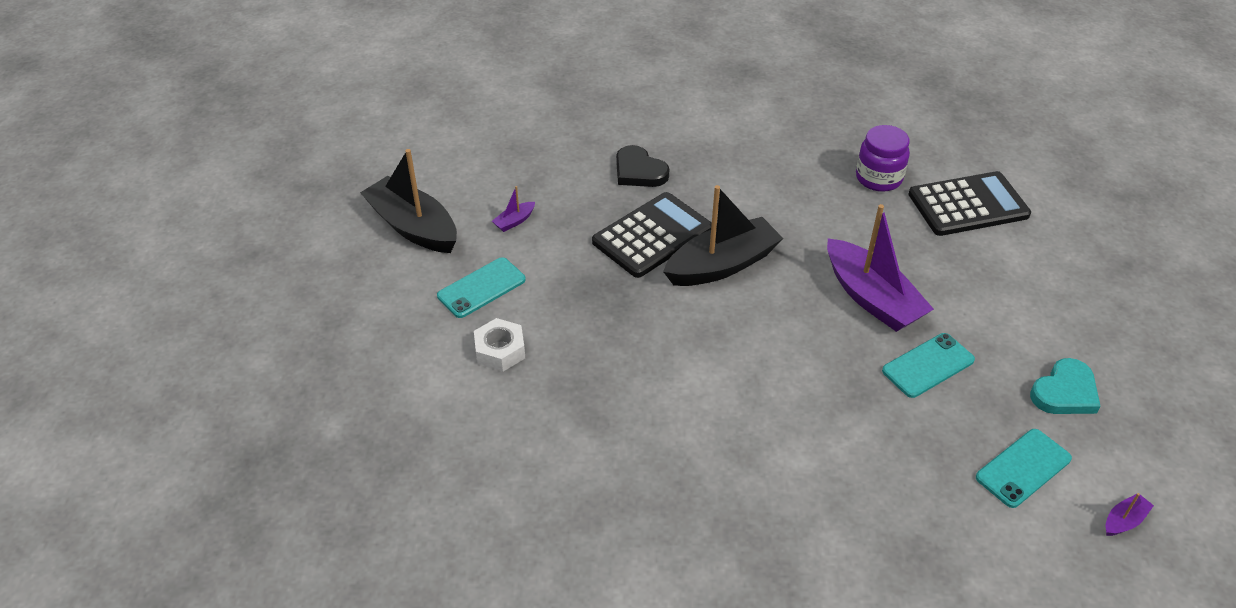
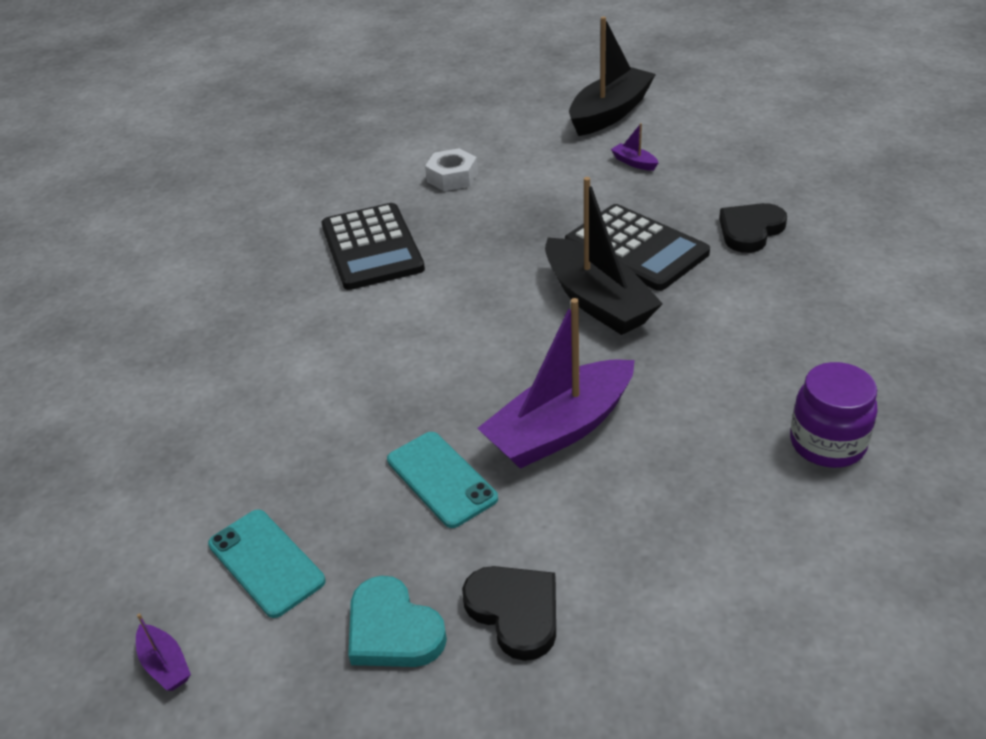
camera: 90 degrees right, 5 degrees down
(481, 288) = (533, 158): turquoise phone -> none
(968, 205) = (800, 551): black calculator -> black calculator (372, 247)
(1038, 331) = (515, 612): none -> black heart

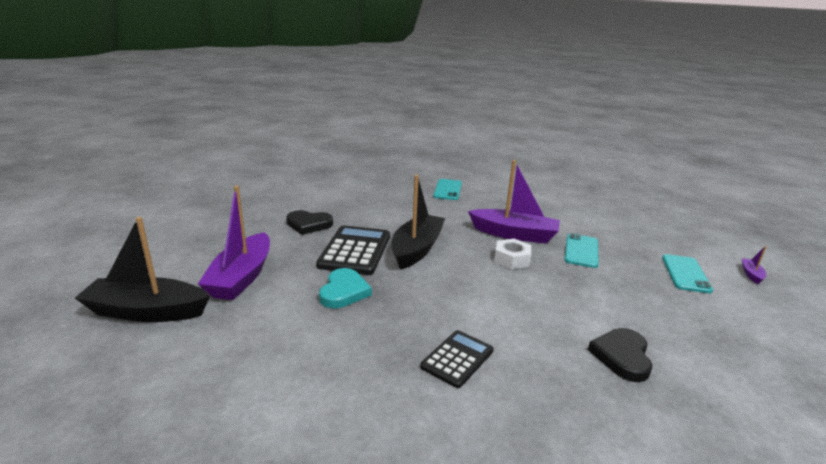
camera: 130 degrees left, 15 degrees down
(372, 247) = (457, 359): black calculator -> black calculator, size x0.61
(393, 630) = (647, 237): turquoise heart -> turquoise heart (344, 291)
(452, 177) = (315, 361): white nut -> white nut (511, 259)
(515, 612) = (600, 220): black heart -> black heart (622, 356)
(634, 163) = (242, 277): purple boat -> purple boat, size x2.45
(827, 444) = (448, 190): purple jar -> turquoise phone

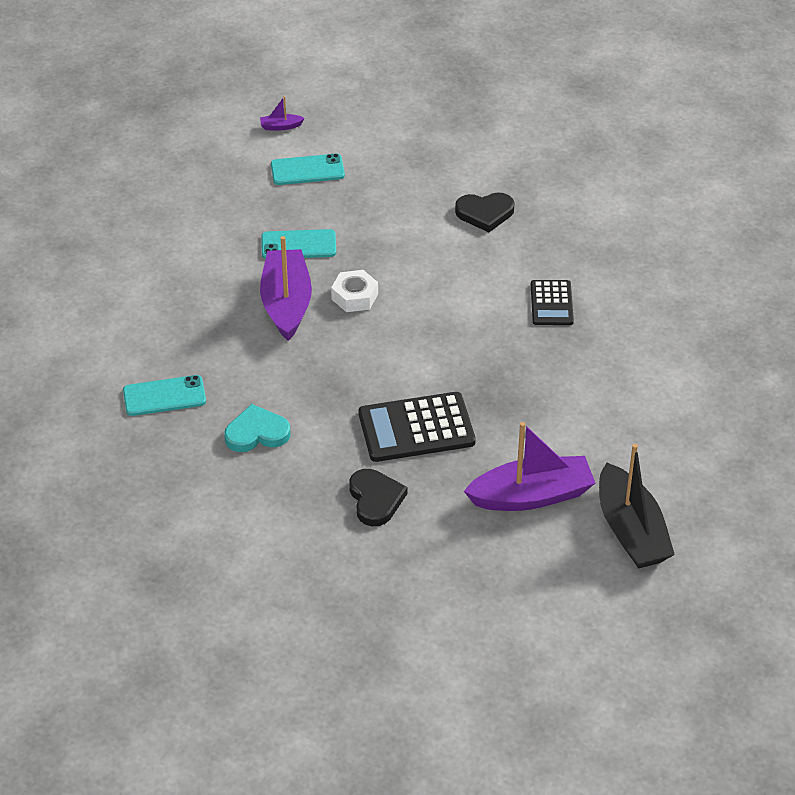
camera: 110 degrees left, 20 degrees up
(344, 291) = (504, 405): turquoise heart -> turquoise heart (257, 433)
(417, 249) = (379, 377): black boat -> none
(457, 359) = (551, 303): black calculator -> black calculator turned 105 degrees counterclockwise

